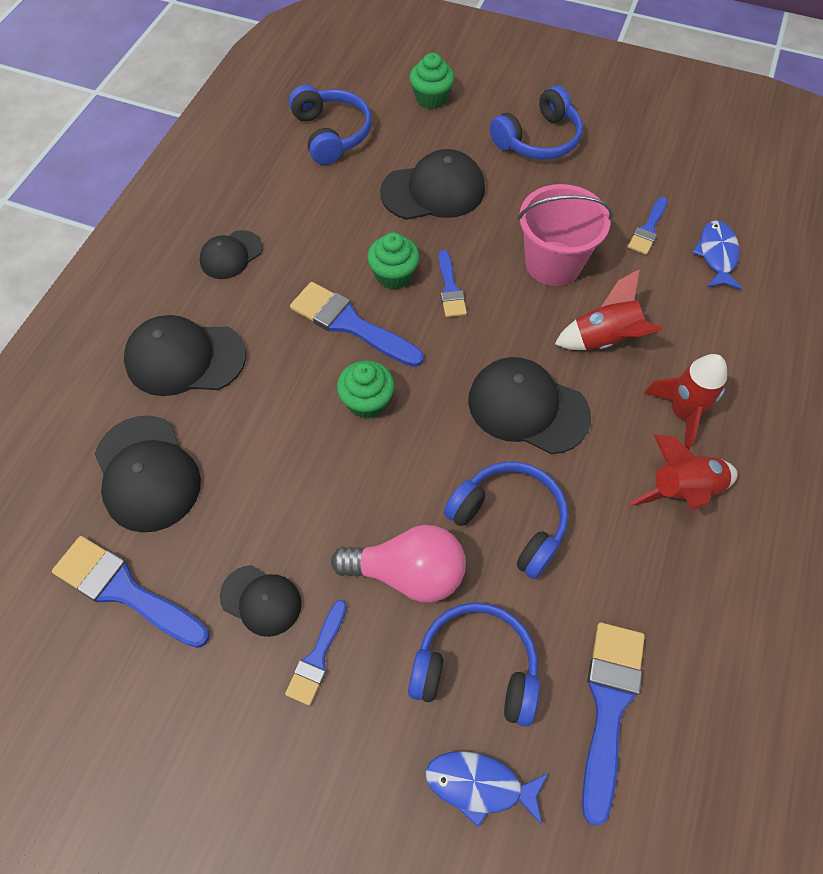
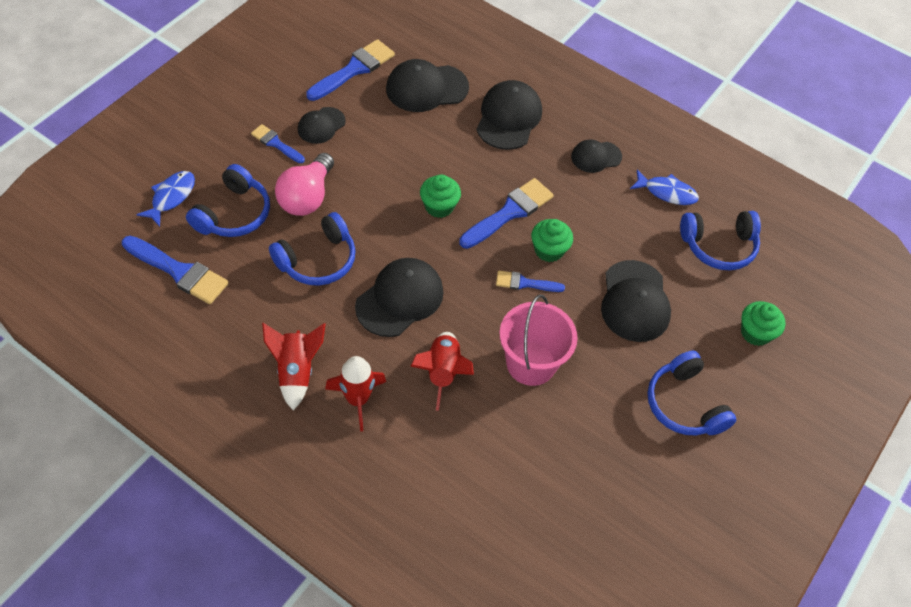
camera: 100 degrees right, 5 degrees down
(231, 255) = (596, 157): black cap -> black cap turned 75 degrees counterclockwise
(648, 229) = (550, 454): blue brush -> none
(716, 255) = (504, 499): blue fish -> blue fish (667, 192)

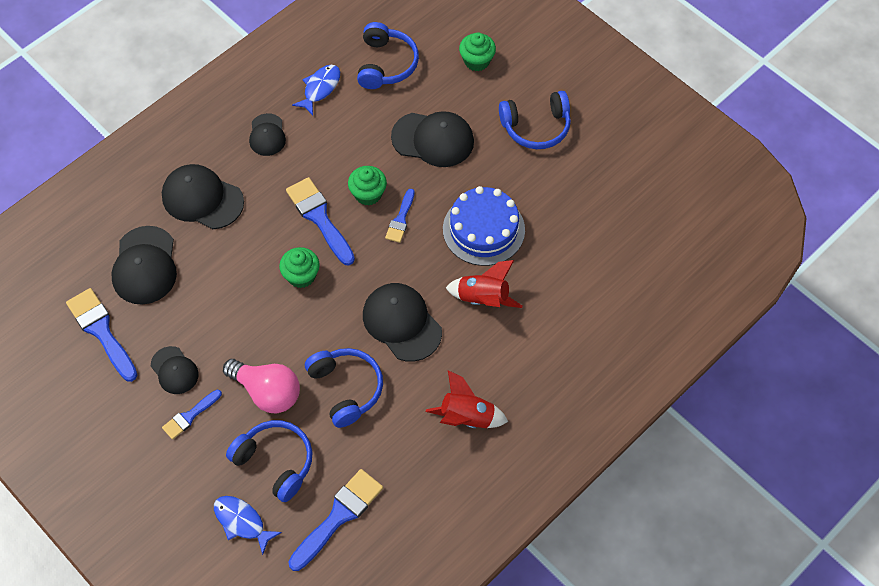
camera: 75 degrees left, 5 degrees up
(357, 399) = (501, 369): red rocket -> none
(531, 363) = (483, 229): pink bucket -> blue cake

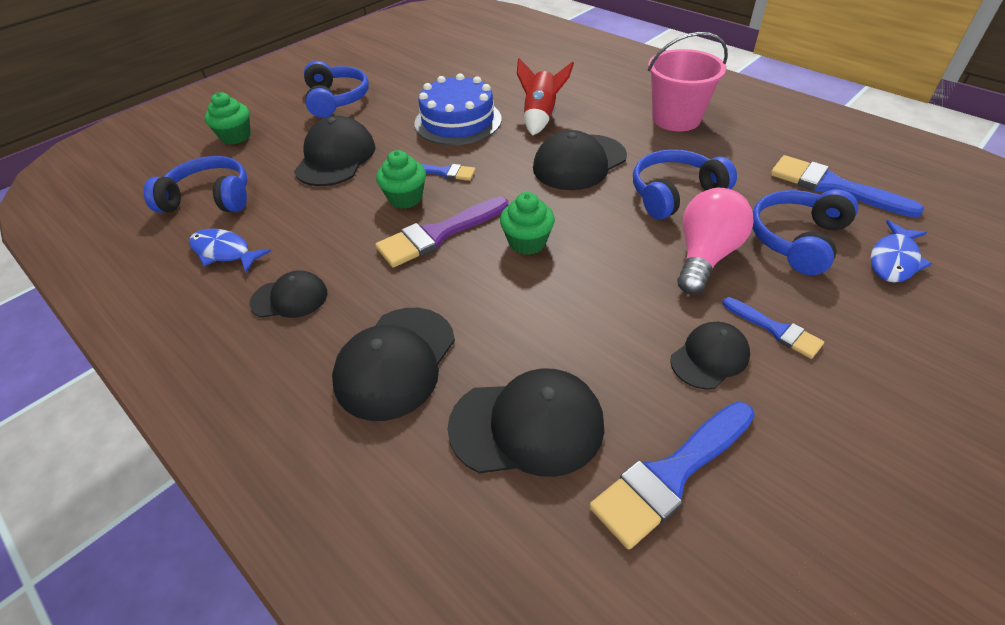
camera: 90 degrees left, 15 degrees down
(319, 218) = (438, 234): blue brush -> purple brush
(467, 417) = (676, 119): red rocket -> pink bucket

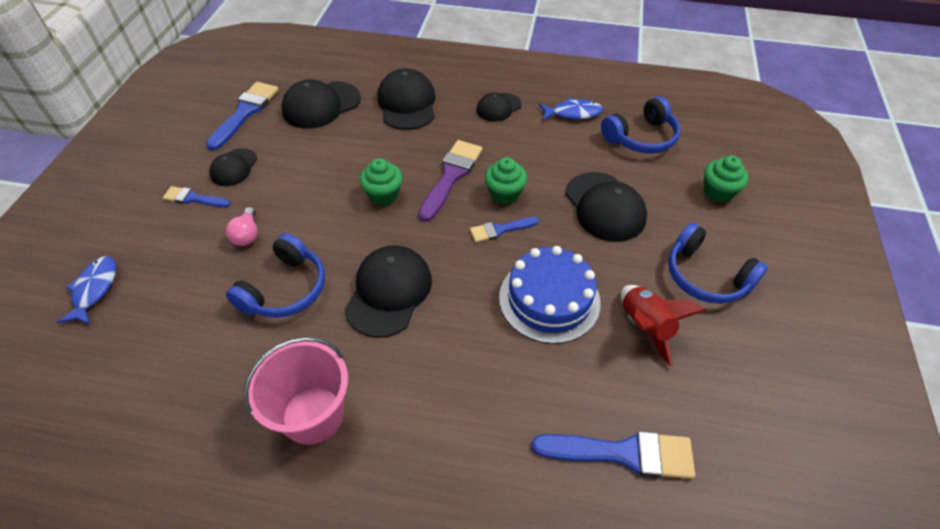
camera: 145 degrees right, 5 degrees up
(540, 117) = (469, 345): red rocket -> red rocket (645, 327)
(705, 256) = (247, 235): pink light bulb -> pink light bulb, size x0.56
(796, 239) = (173, 279): blue headphones -> none
(832, 186) = (131, 363): blue brush -> blue brush (623, 453)

